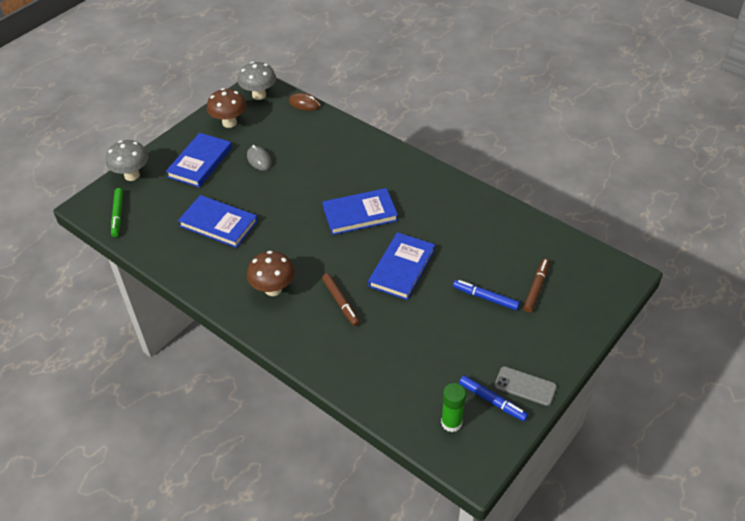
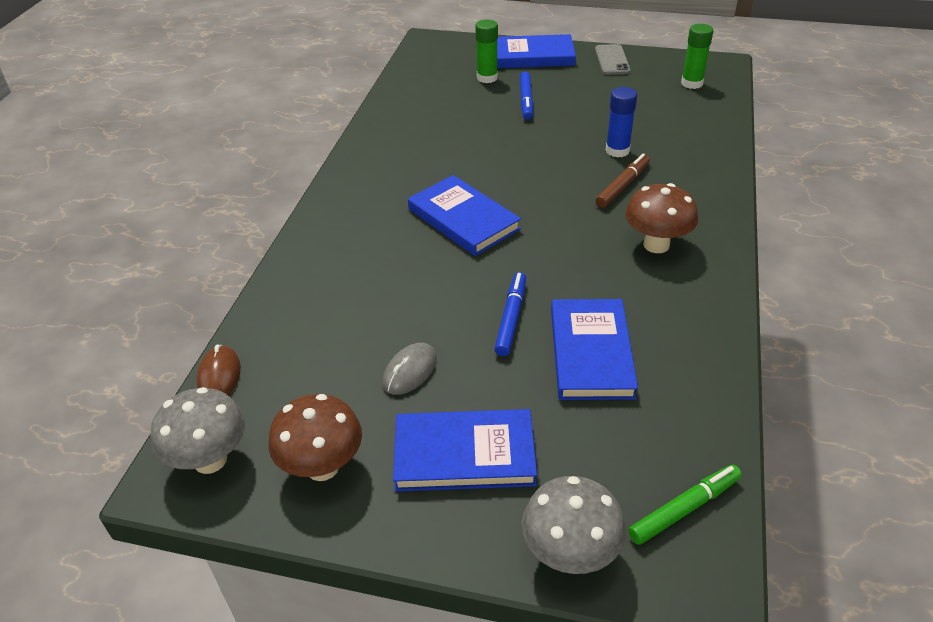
camera: 115 degrees left, 5 degrees down
(383, 320) = (617, 150): none -> blue glue stick
(402, 268) = (531, 160): blue book -> blue book (533, 56)
(492, 401) = (646, 71): blue marker -> blue marker (511, 318)
(536, 288) = (487, 78): brown marker -> green glue stick

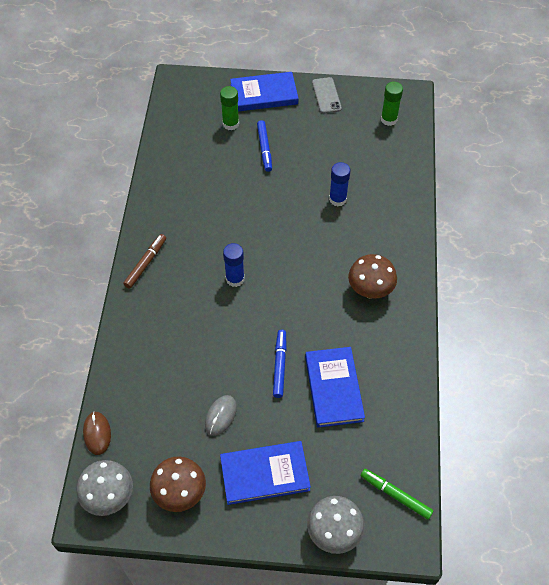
camera: 10 degrees left, 15 degrees up
(463, 219) = (235, 279): blue book -> blue glue stick
(623, 186) = (344, 235): brown marker -> brown marker (146, 263)
(684, 509) = (395, 495): green marker -> green marker turned 105 degrees counterclockwise

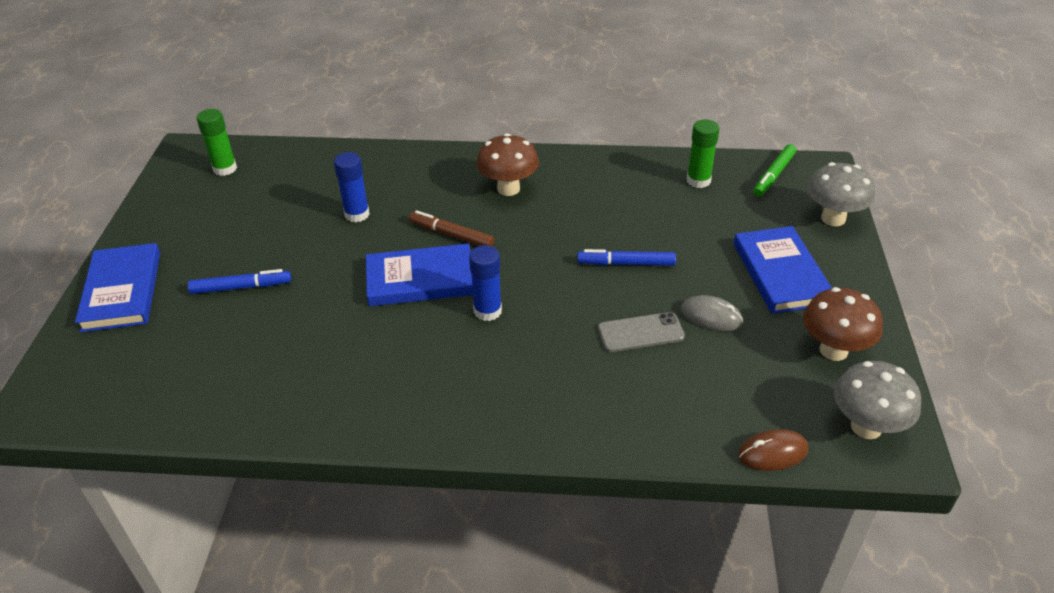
camera: 90 degrees left, 15 degrees down
(146, 263) = (454, 419): brown marker -> brown marker (451, 235)
(230, 124) = (173, 328): green glue stick -> green glue stick (698, 181)
(326, 95) = (154, 224): grey phone -> grey phone (640, 332)
(334, 388) = (651, 218): blue book -> blue book (420, 279)

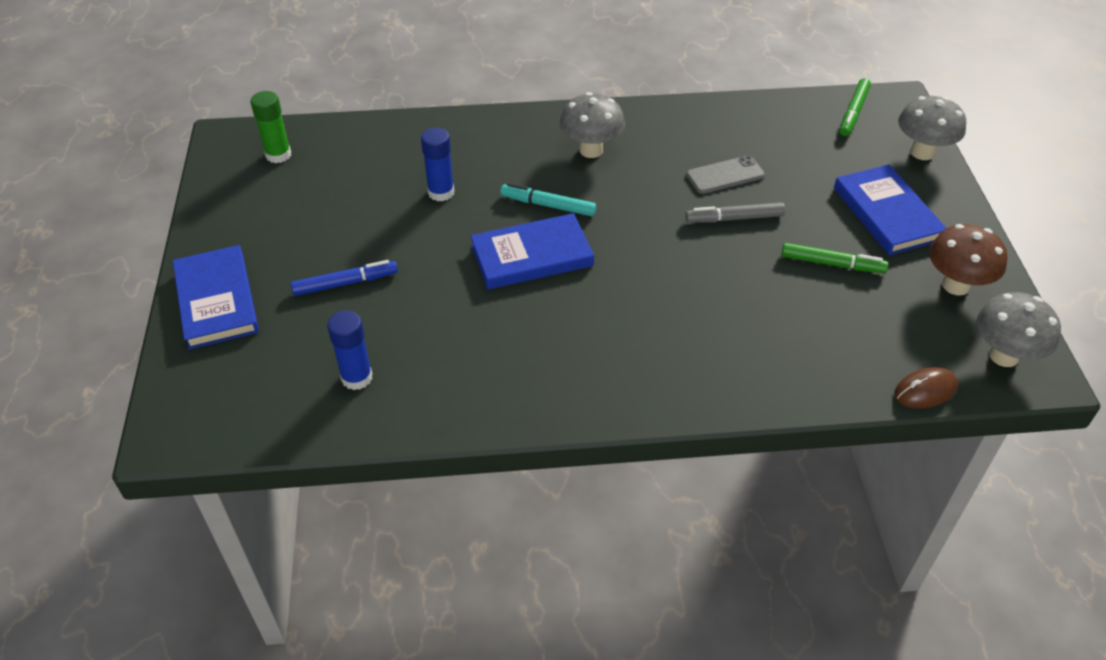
camera: 10 degrees left, 5 degrees up
(451, 235) = (548, 205): brown marker -> turquoise marker
(487, 311) = (611, 281): blue glue stick -> blue glue stick (357, 377)
(508, 189) = (591, 150): brown mushroom -> grey mushroom
(626, 263) = (734, 218): blue marker -> grey marker
(640, 332) = (769, 287): grey phone -> grey phone (725, 175)
(698, 181) = (781, 124): green glue stick -> none
(711, 316) = (832, 264): grey mouse -> green marker

